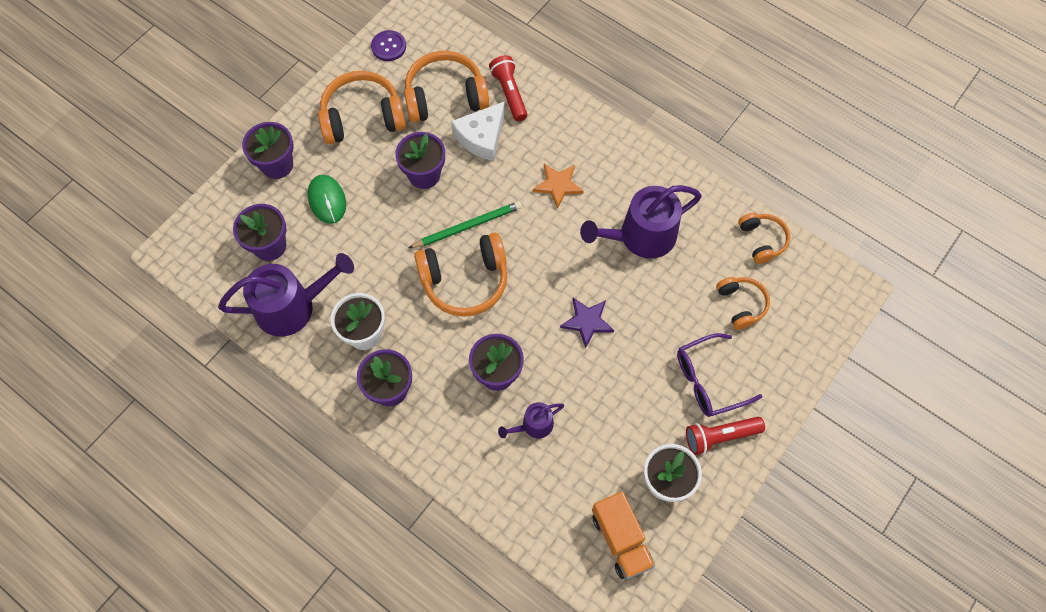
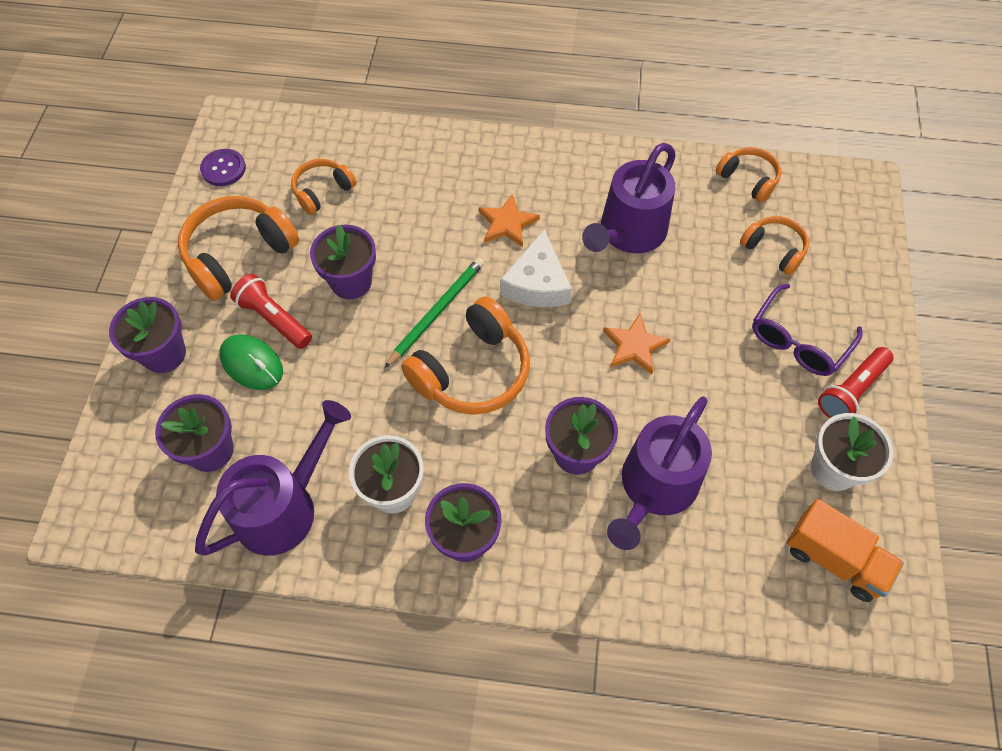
camera: 30 degrees left, 5 degrees down
(445, 97) = (322, 191): orange headphones -> orange headphones, size x0.58
(482, 137) = (391, 213): white cheese -> white cheese (537, 283)
(509, 93) = (392, 157): red flashlight -> red flashlight (274, 319)
(534, 425) = (655, 487): purple watering can -> purple watering can, size x1.98
(587, 322) = (634, 346): purple star -> orange star

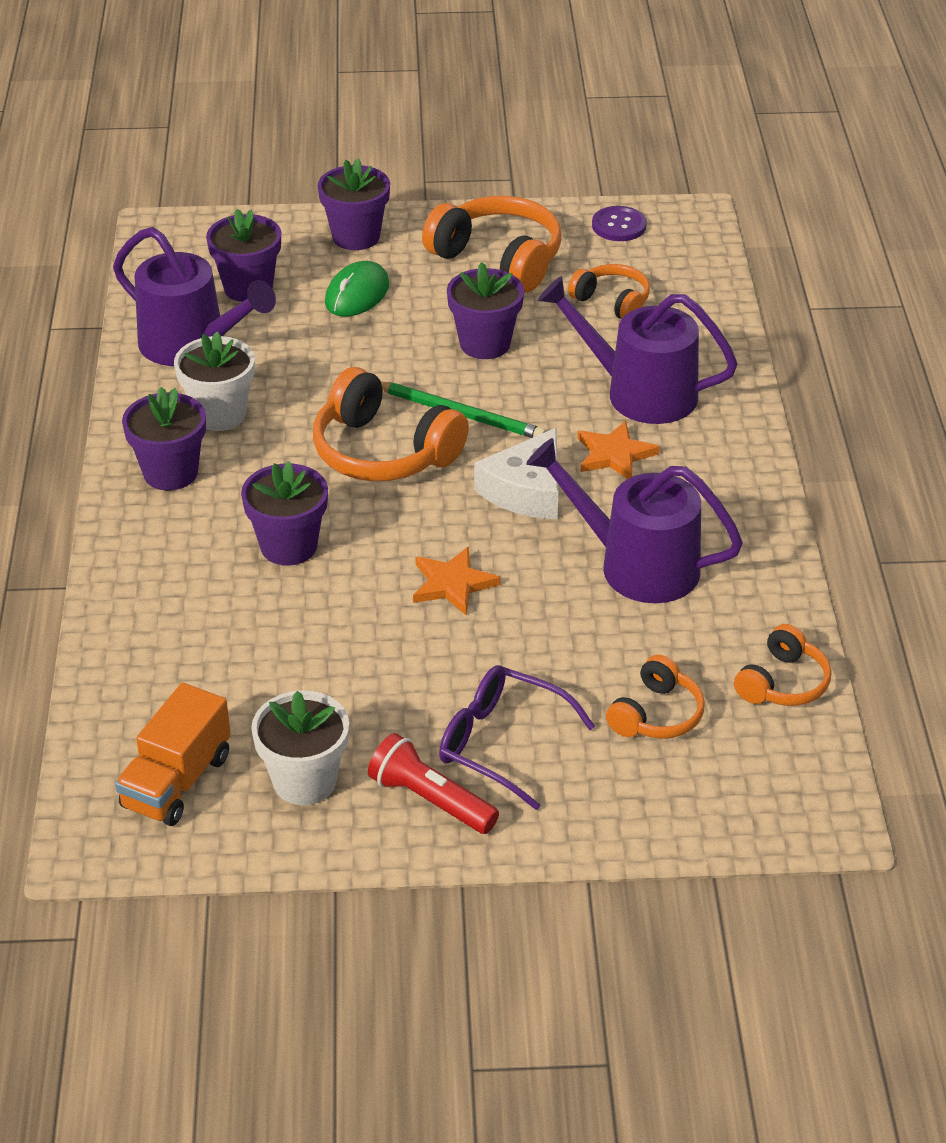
camera: 80 degrees right, 20 degrees down
(274, 319) = (418, 299): red flashlight -> none
(537, 283) = (526, 490): white cheese -> white cheese turned 60 degrees counterclockwise
(655, 487) = (253, 615): purple watering can -> purple watering can (640, 392)

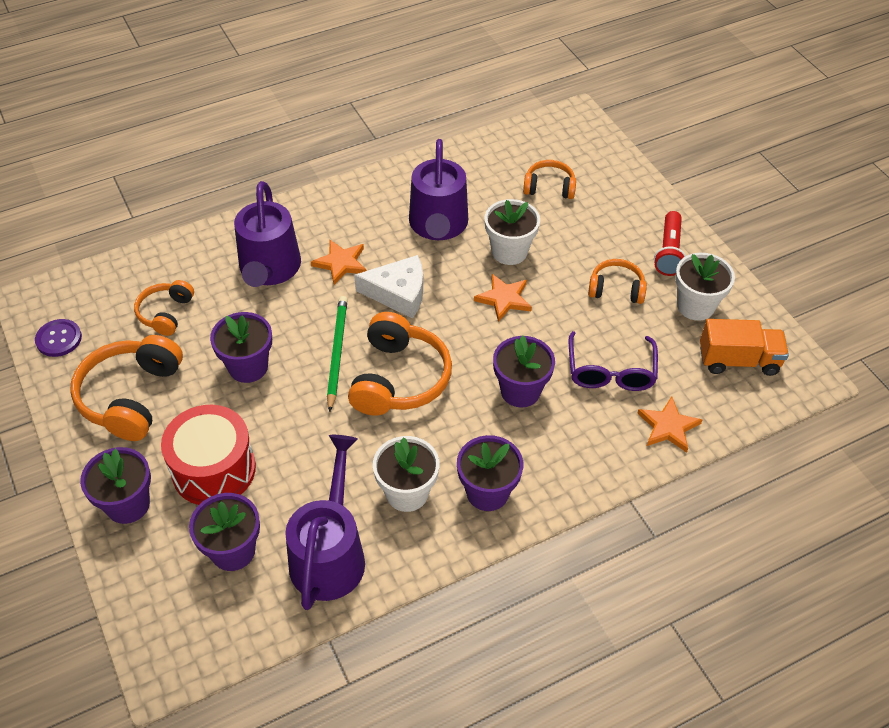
camera: 115 degrees left, 10 degrees up
(132, 659) = (668, 426): none -> orange star
(357, 294) = (214, 469): green mouse -> red drum
(501, 743) = (611, 238): purple glasses -> purple glasses (610, 372)
(540, 620) = (509, 251): none -> white flower pot
(783, 683) = (495, 149): orange headphones -> orange headphones (616, 289)

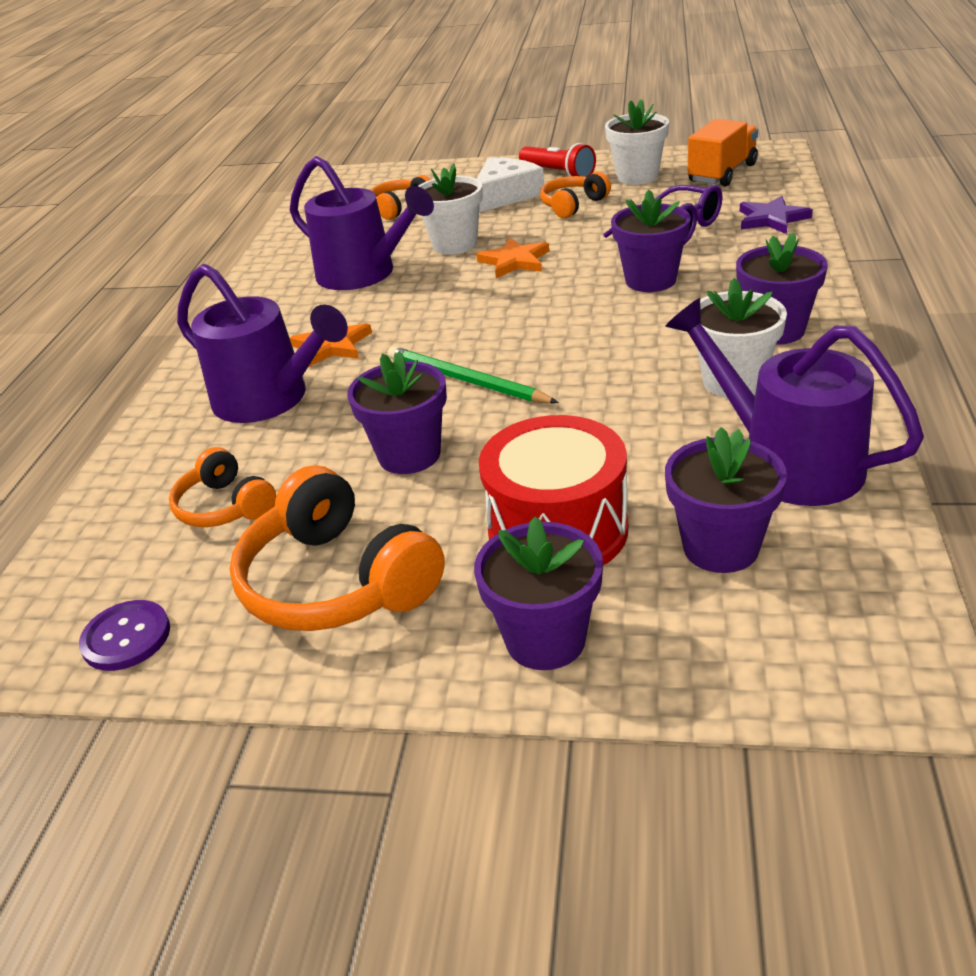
camera: 50 degrees left, 15 degrees down
(398, 293) = (427, 319): white cheese -> white cheese (505, 195)
(399, 378) = (554, 347): orange headphones -> none
(668, 426) = (771, 219): orange star -> purple star

